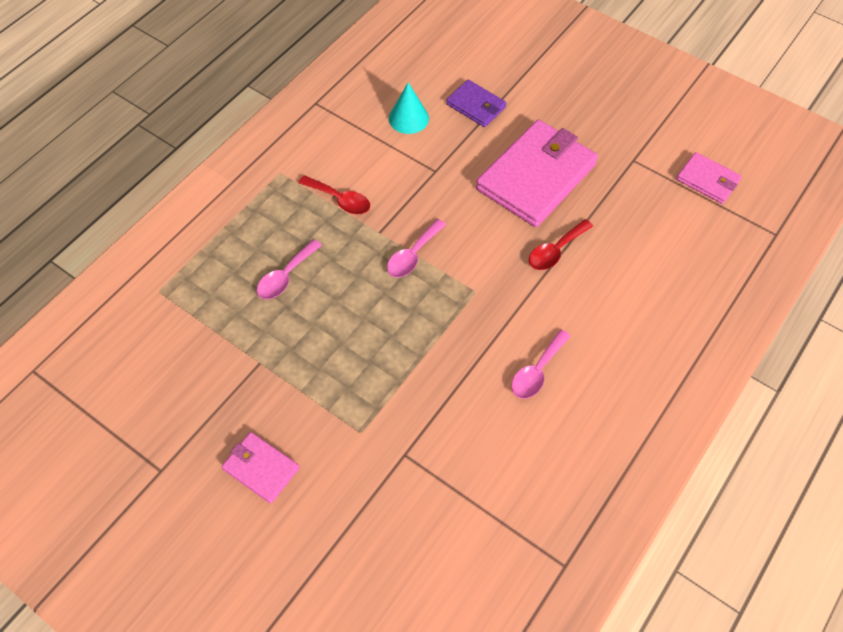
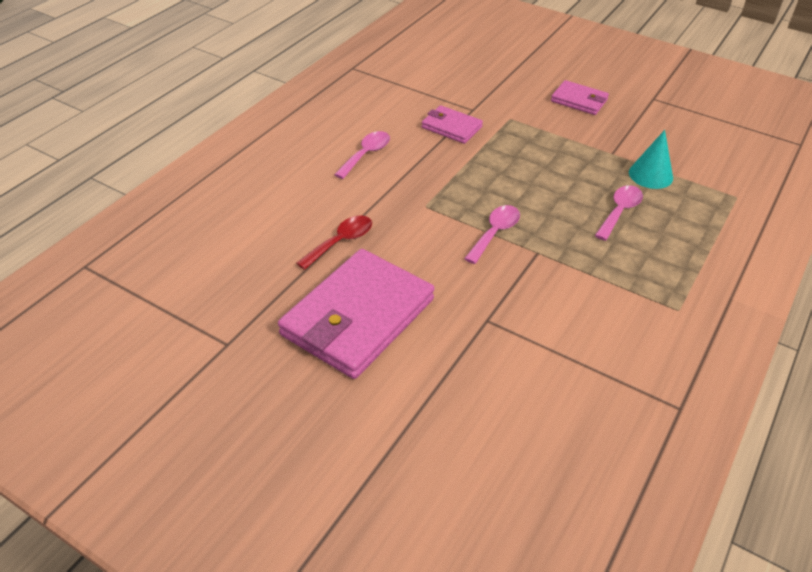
camera: 175 degrees right, 15 degrees down
(340, 200) = (593, 282): red spoon -> none
(408, 118) = (537, 389): turquoise cone -> turquoise cone (650, 175)
(476, 106) = (443, 414): purple wallet -> none
(707, 180) = (138, 321): pink wallet -> pink wallet (451, 127)

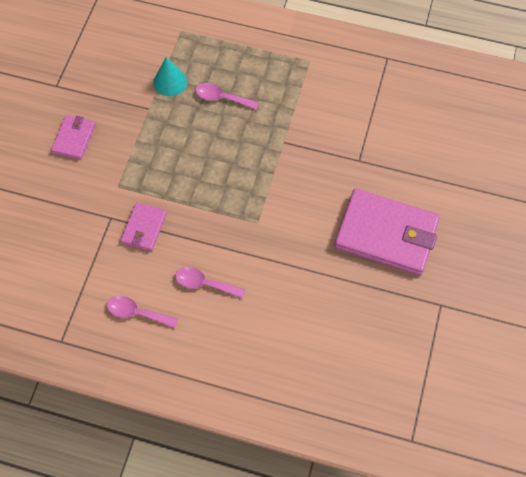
camera: 105 degrees left, 20 degrees up
(341, 242) = (318, 268): red spoon -> none
(495, 233) = (272, 171): pink spoon -> pink spoon (137, 313)

